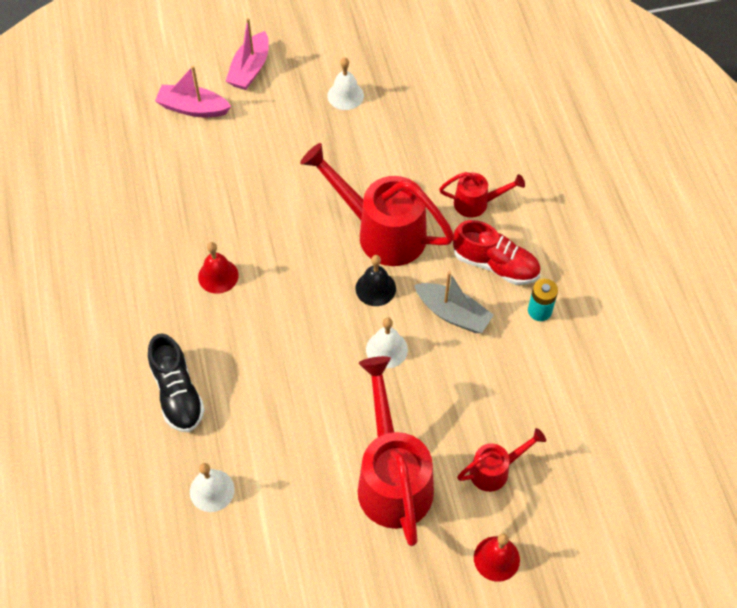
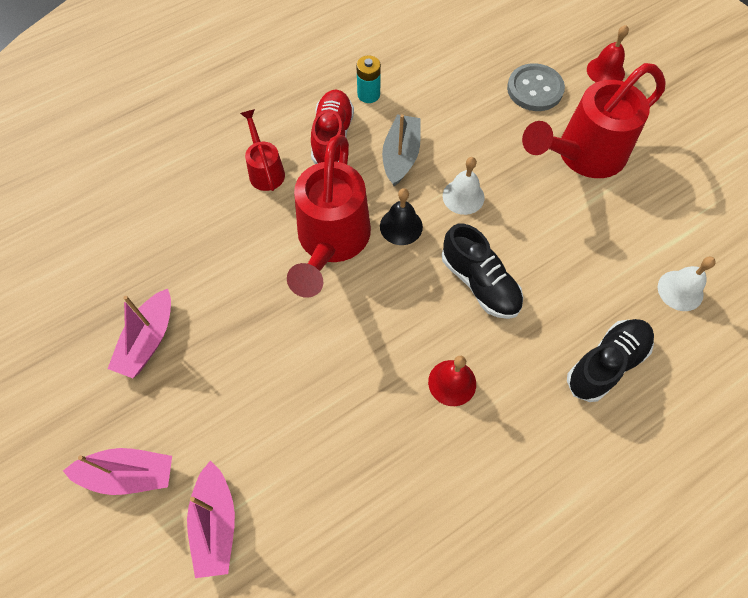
camera: 110 degrees left, 5 degrees up
(293, 328) = (480, 283): none -> black shoe
(345, 95) = (148, 340): white bell -> pink boat
(495, 470) = (535, 89): red watering can -> grey button

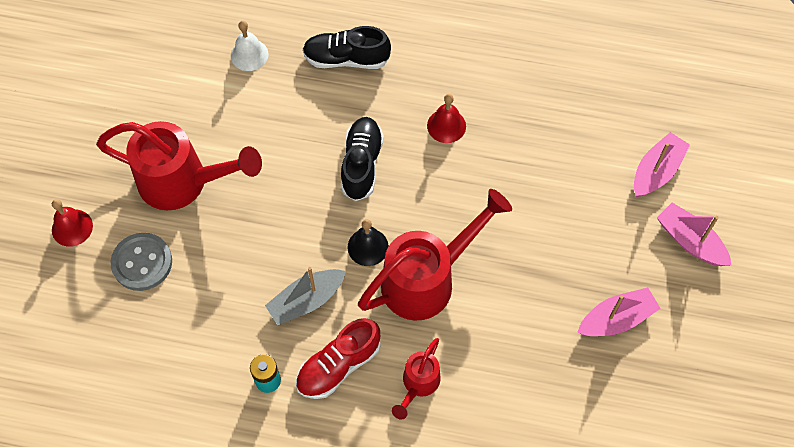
camera: 135 degrees left, 0 degrees up
(463, 196) = (301, 229): white bell -> none

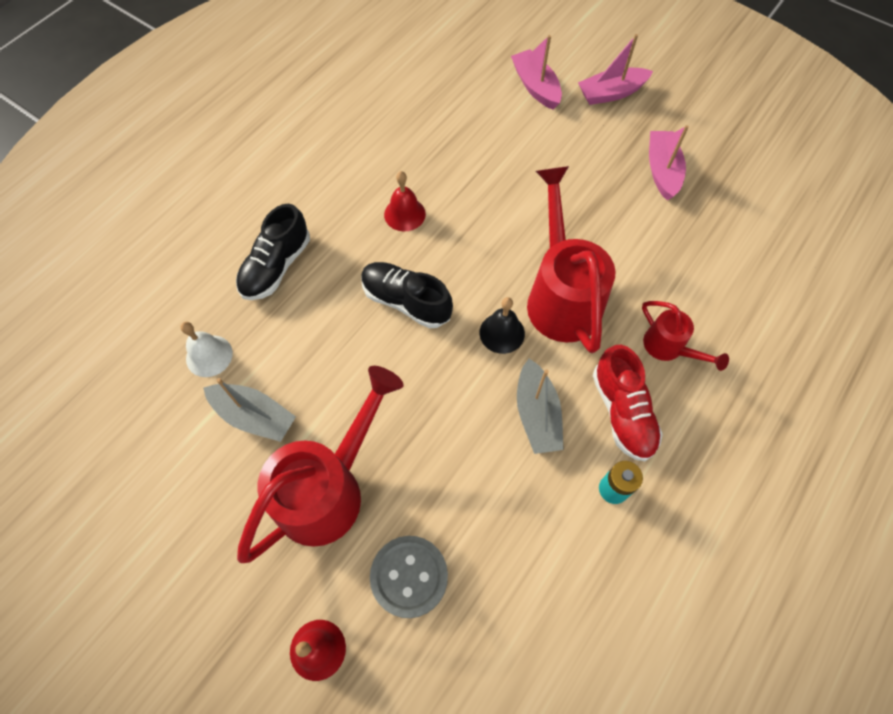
camera: 65 degrees left, 0 degrees up
(216, 108) = (254, 416): none -> grey boat

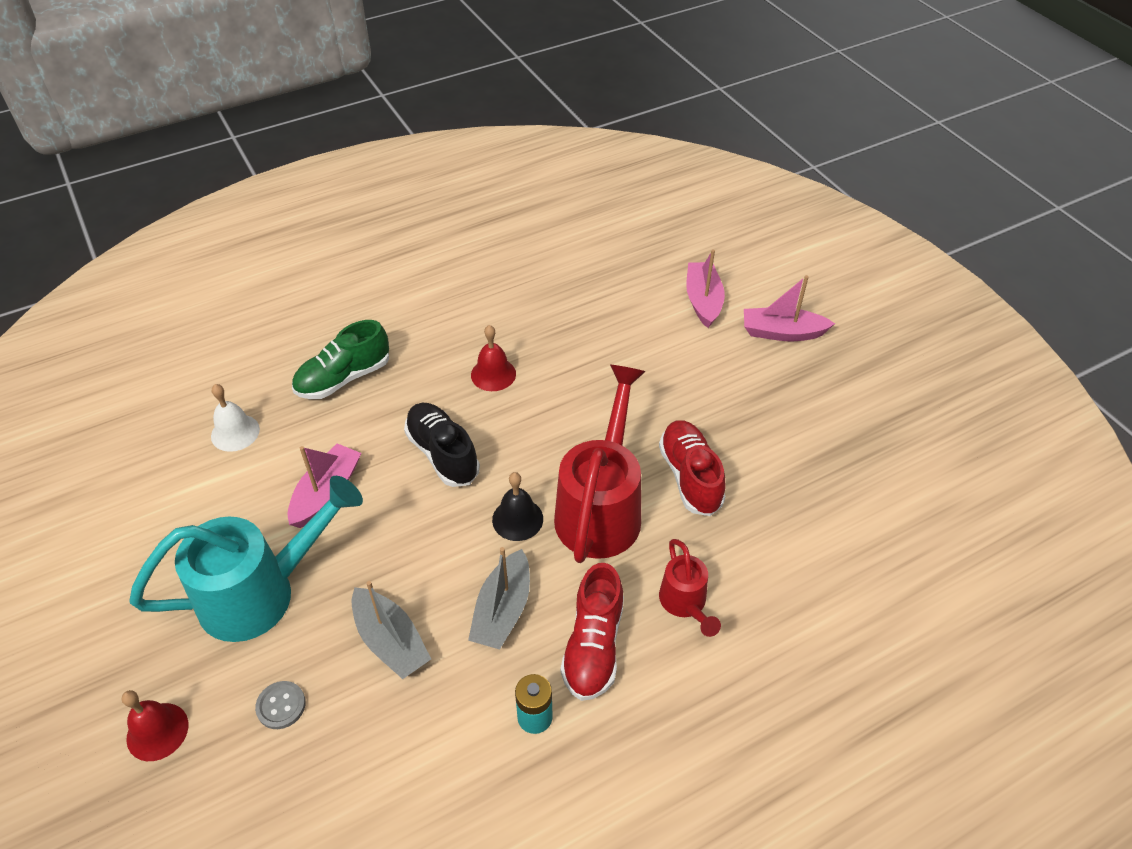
camera: 25 degrees right, 15 degrees down
(254, 416) = (239, 500): grey boat -> grey boat (390, 641)
(276, 267) = (344, 378): black shoe -> green shoe
(329, 489) = (261, 592): red watering can -> turquoise watering can
(409, 576) = (281, 706): grey button -> grey button, size x0.57
(612, 242) = (690, 477): none -> red shoe
(662, 171) = (790, 426): pink boat -> pink boat (326, 493)

